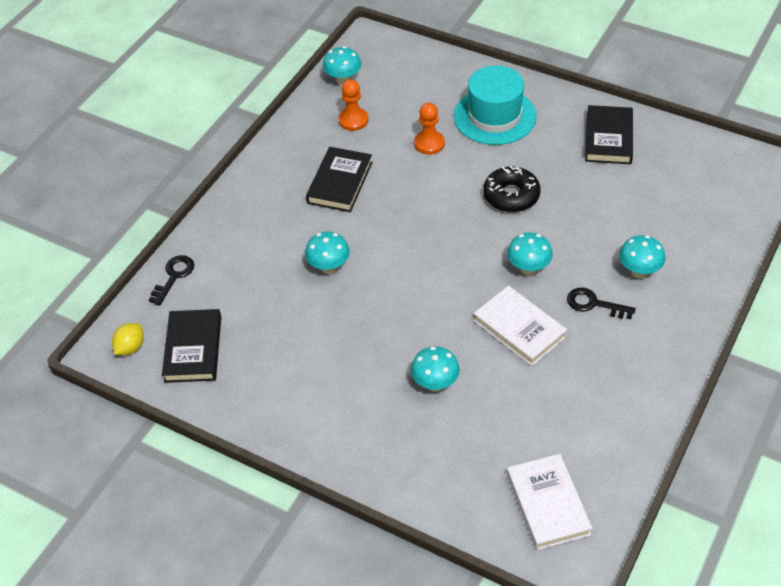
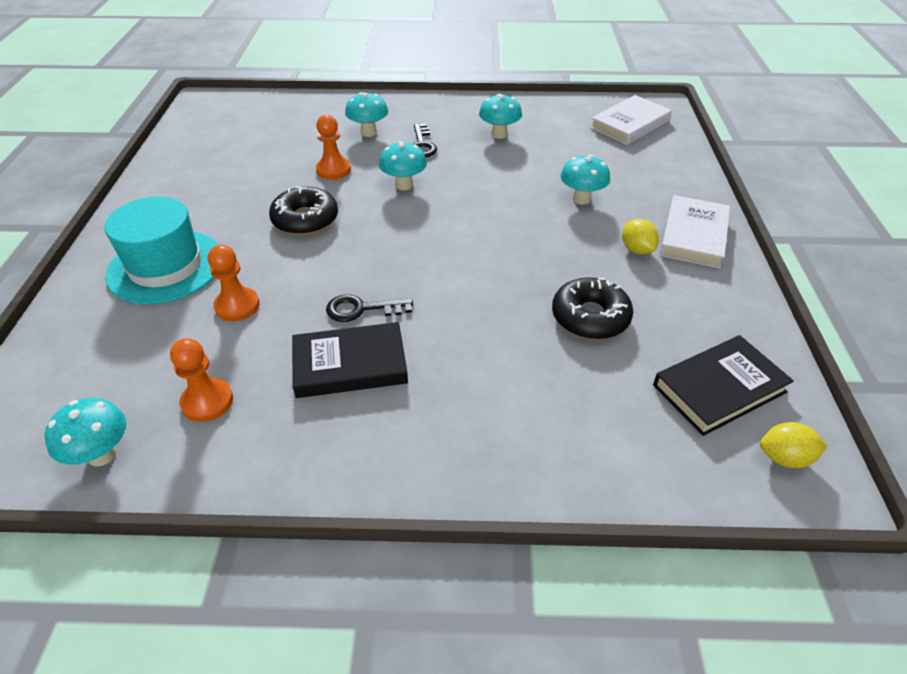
camera: 120 degrees left, 5 degrees down
(174, 276) = (639, 474): black key -> black key (362, 309)
(296, 315) = (590, 317): none -> black donut
(329, 267) = (501, 318): turquoise mushroom -> turquoise mushroom (499, 134)
(345, 384) = (636, 249): none -> yellow lemon
(519, 329) = (480, 173): white book -> white book (693, 236)
(579, 229) = (333, 170): none -> orange pawn
(608, 138) = (186, 181): black book -> none

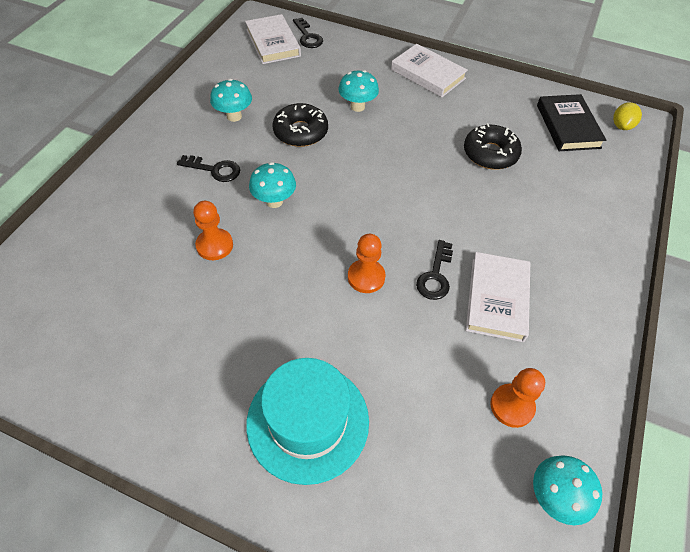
camera: 70 degrees left, 10 degrees up
(237, 306) = (397, 365): orange pawn -> orange pawn (366, 277)
(305, 219) = (288, 286): black donut -> black donut (300, 132)
(350, 365) = (497, 299): black book -> white book
(368, 132) = (162, 201): turquoise mushroom -> none
(636, 249) = (430, 105): yellow lemon -> none
(665, 140) = (308, 36): none -> black key

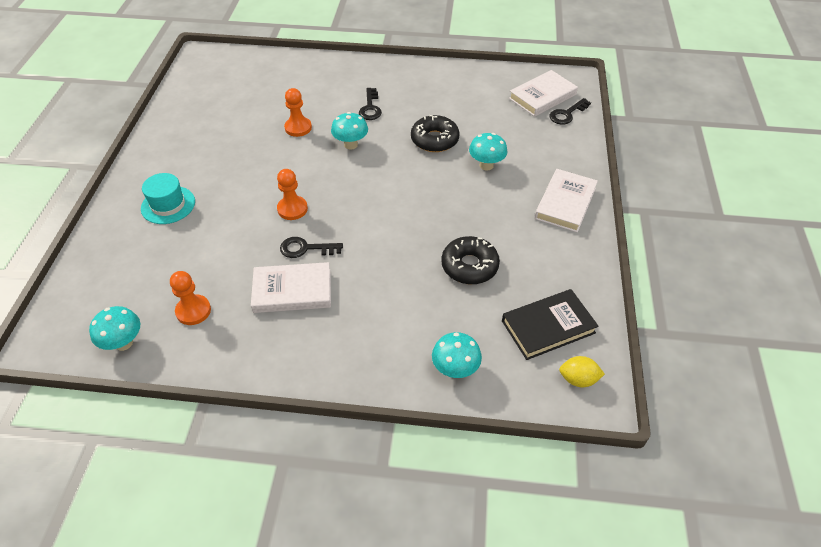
camera: 75 degrees right, 5 degrees down
(234, 116) = (433, 101): turquoise mushroom -> turquoise mushroom (455, 369)
(308, 421) = (168, 205): turquoise hat -> turquoise hat, size x0.65

